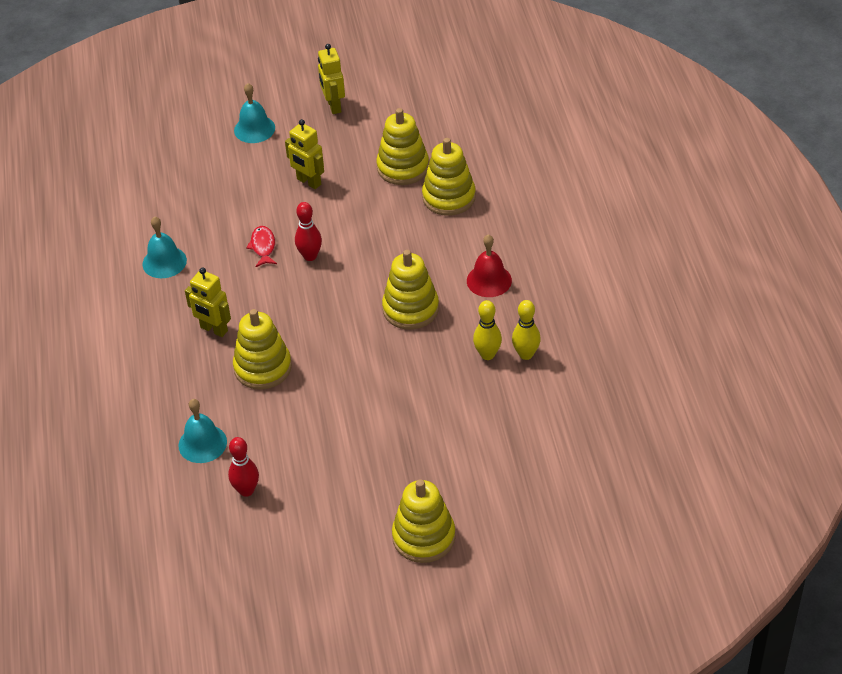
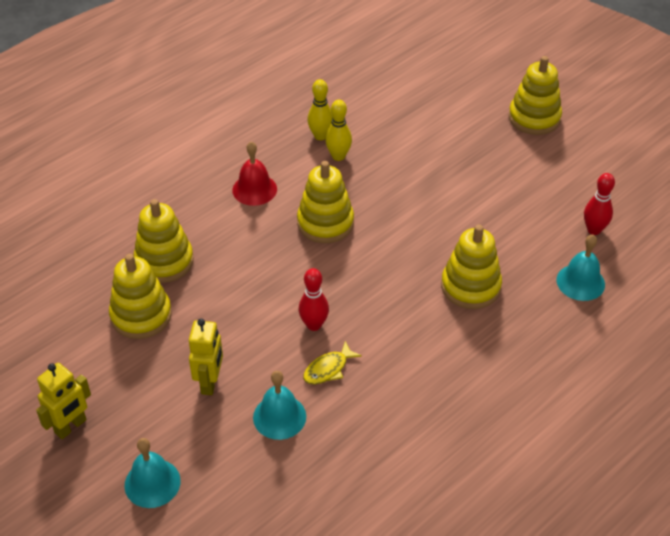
camera: 125 degrees left, 0 degrees up
(164, 262) = (410, 442): turquoise bell -> turquoise bell (279, 417)
(213, 329) = (459, 347): yellow robot -> none
(263, 247) = (328, 369): red fish -> yellow fish

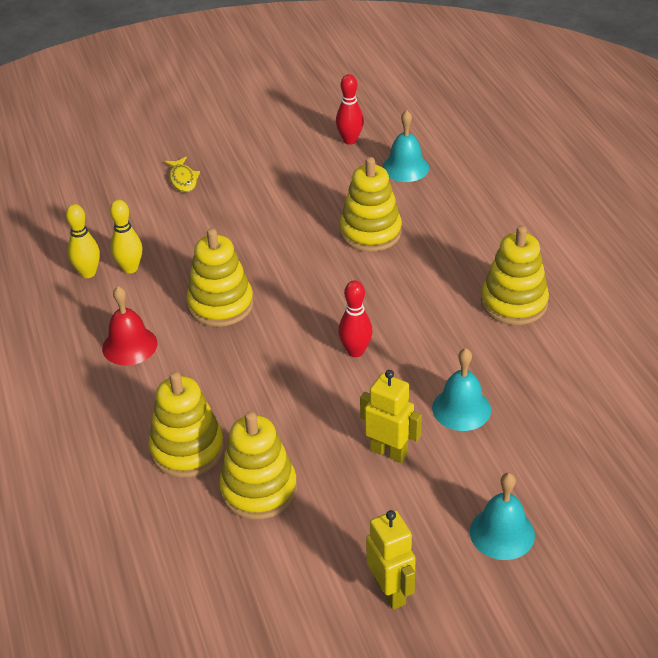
camera: 65 degrees left, 5 degrees down
(328, 369) = (418, 356): yellow fish -> yellow fish (183, 179)
(534, 118) = (183, 127): yellow stacking toy -> yellow stacking toy (514, 303)

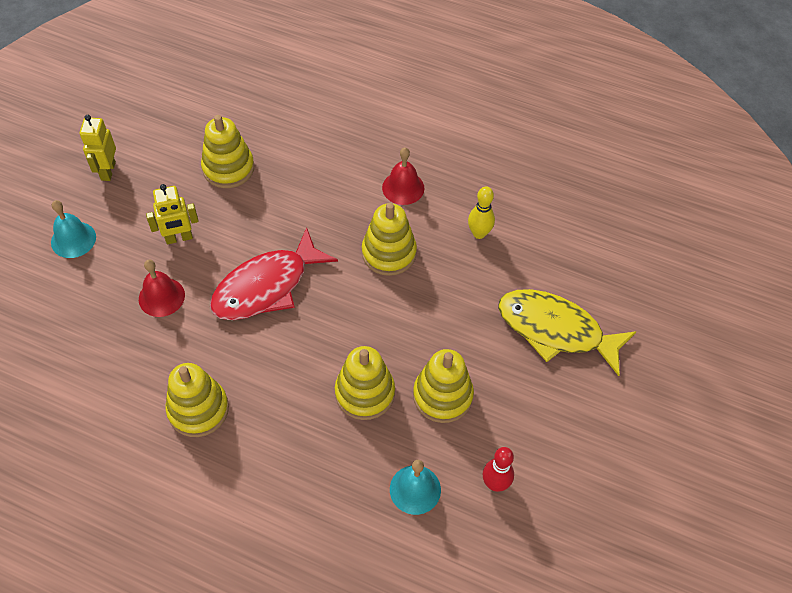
camera: 130 degrees right, 15 degrees up
(88, 273) = (498, 210): yellow bowling pin -> none
(183, 179) = (556, 330): yellow fish -> yellow fish, size x2.36
(187, 449) = (291, 160): yellow stacking toy -> yellow stacking toy (442, 396)
(355, 351) = (266, 286): red bowling pin -> red fish
(390, 592) = (108, 171): yellow robot -> yellow robot turned 75 degrees clockwise
(461, 408) = (161, 297): turquoise bell -> red bell

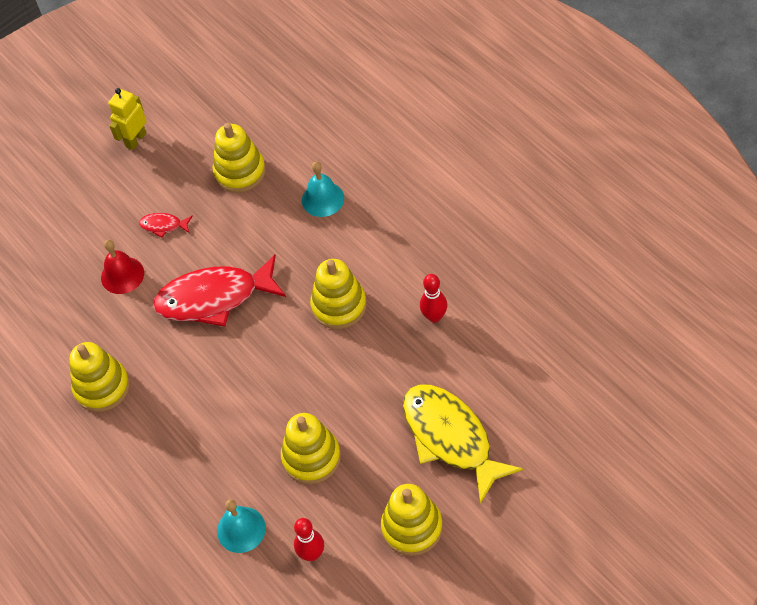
camera: 35 degrees right, 0 degrees up
(73, 239) = (77, 196): turquoise bell -> turquoise bell (323, 199)
(179, 238) = (163, 225): yellow robot -> red fish
(365, 393) = (245, 428): yellow stacking toy -> yellow stacking toy (412, 527)
(403, 187) = (388, 245): red bell -> none
(479, 233) = (434, 317): yellow bowling pin -> red bowling pin

